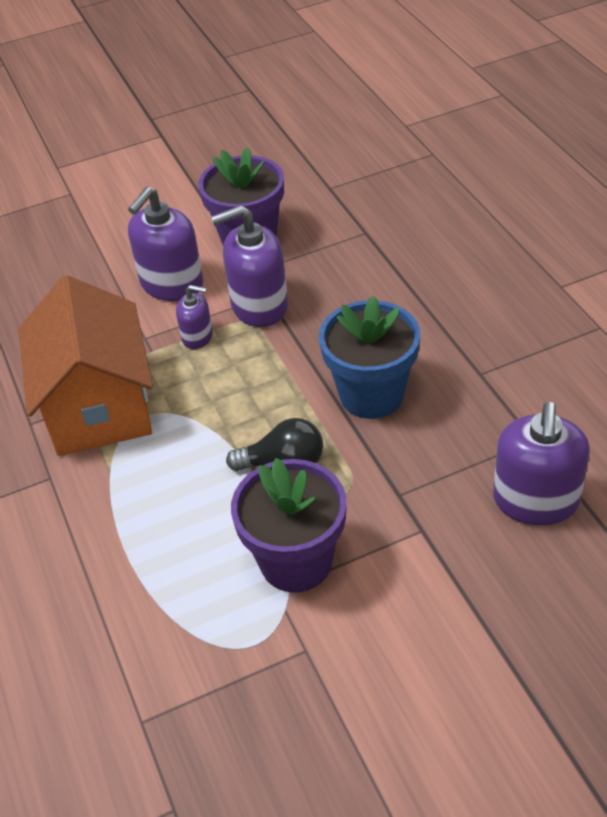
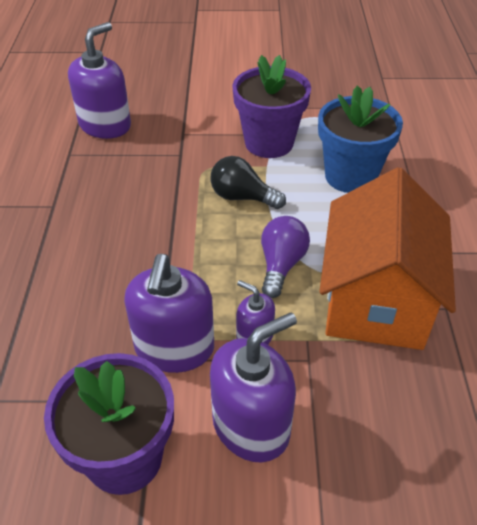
camera: 160 degrees left, 0 degrees up
(202, 404) = (281, 265): none -> purple light bulb
(259, 306) = (174, 348): purple soap dispenser -> purple soap dispenser turned 90 degrees clockwise
(371, 395) = (143, 220): blue flower pot -> blue flower pot (350, 176)

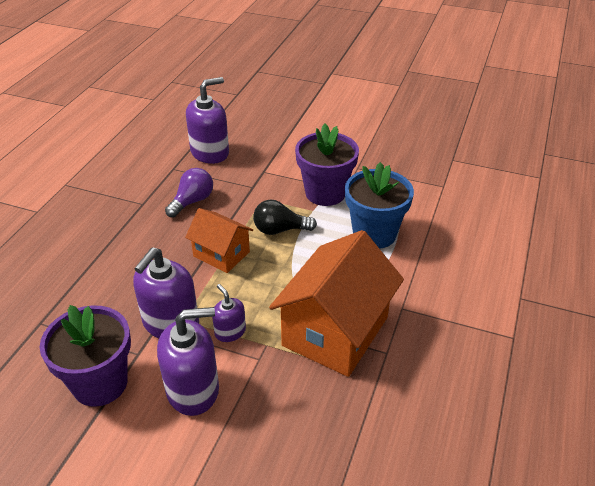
camera: 20 degrees right, 5 degrees down
(189, 243) = (221, 254): none -> orange house
(242, 197) = (280, 230): black light bulb -> black light bulb turned 45 degrees counterclockwise
(281, 265) = (279, 287): purple light bulb -> purple light bulb (192, 201)

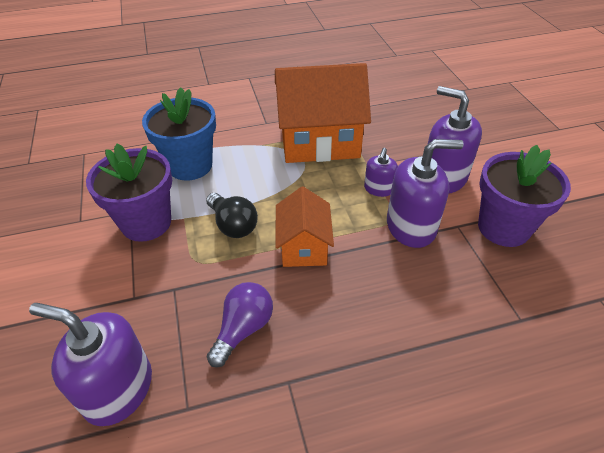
camera: 125 degrees left, 5 degrees up
(192, 201) = (243, 329): purple light bulb -> purple light bulb turned 120 degrees clockwise

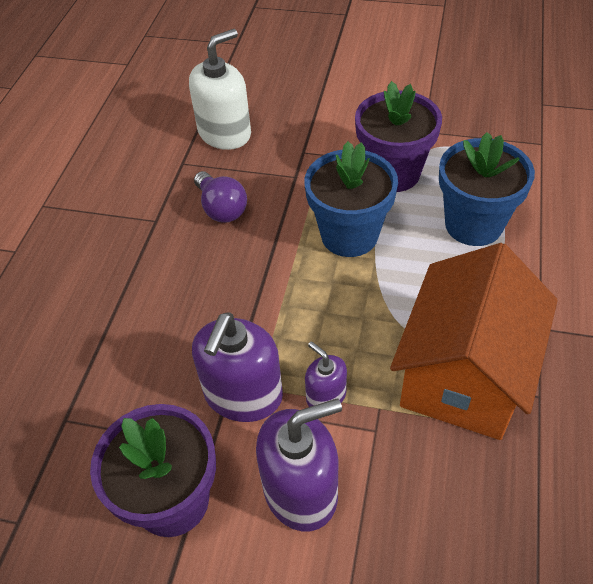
camera: 120 degrees right, 5 degrees up
(118, 389) = (225, 133): purple soap dispenser -> white soap dispenser
(233, 225) = (349, 235): black light bulb -> blue flower pot
(304, 246) = (282, 281): orange house -> none

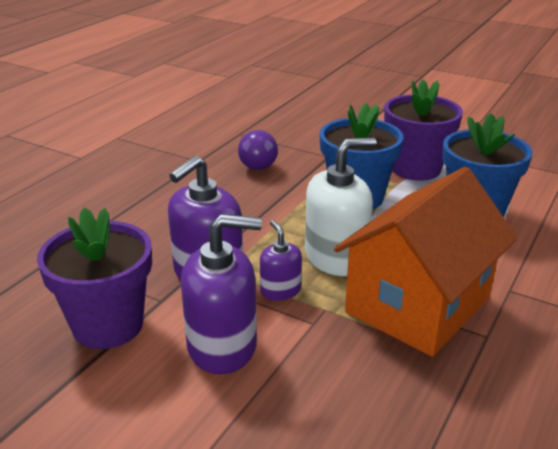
camera: 15 degrees right, 20 degrees down
(225, 133) = (283, 123): white soap dispenser -> white soap dispenser (336, 257)

